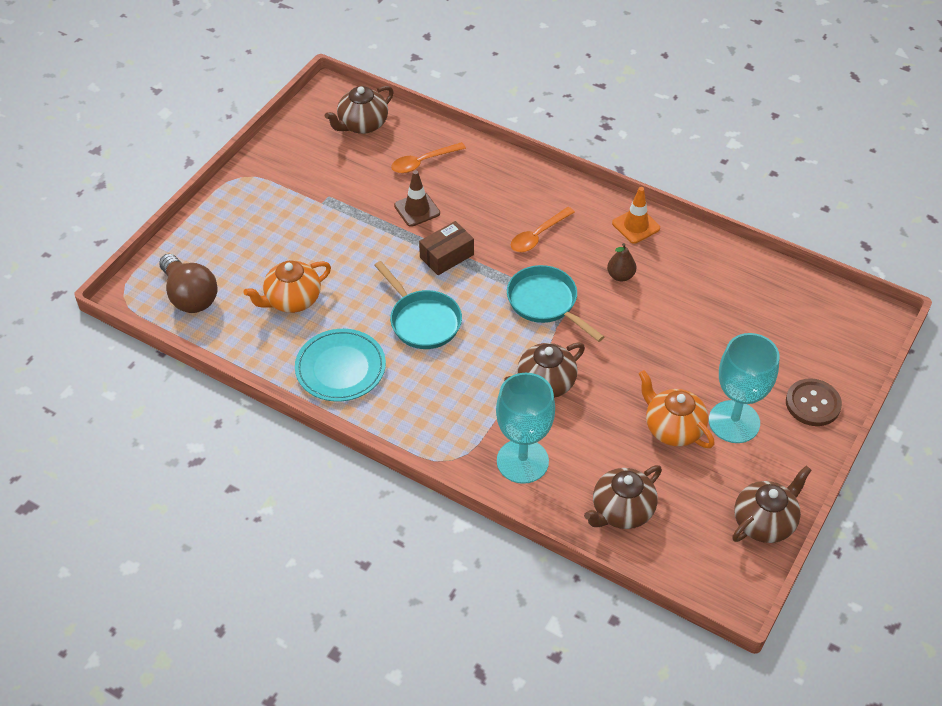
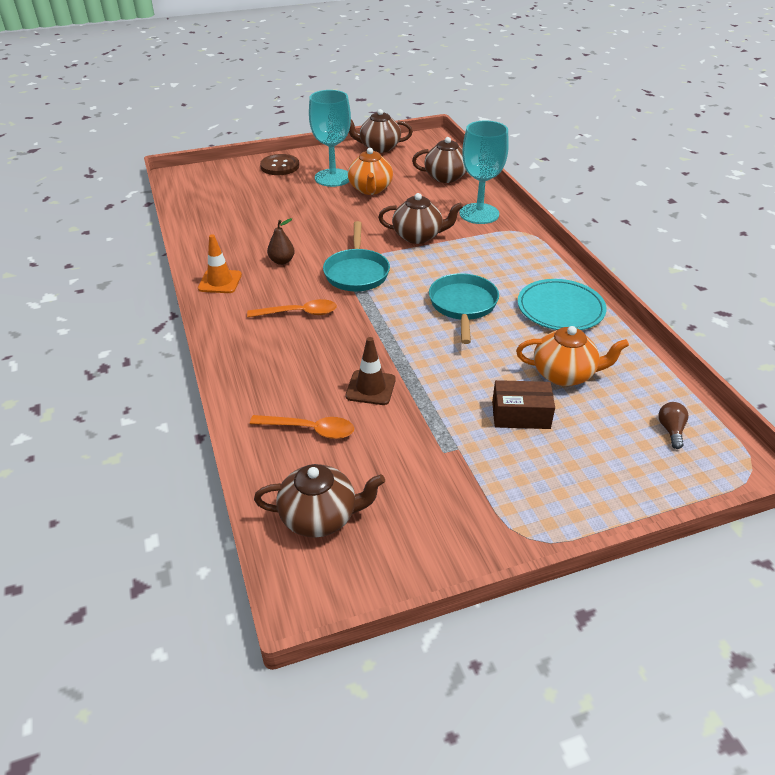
camera: 140 degrees left, 10 degrees down
(190, 296) = (671, 430): brown light bulb -> brown light bulb, size x0.47
(446, 256) = (390, 337): brown box -> brown box (520, 415)

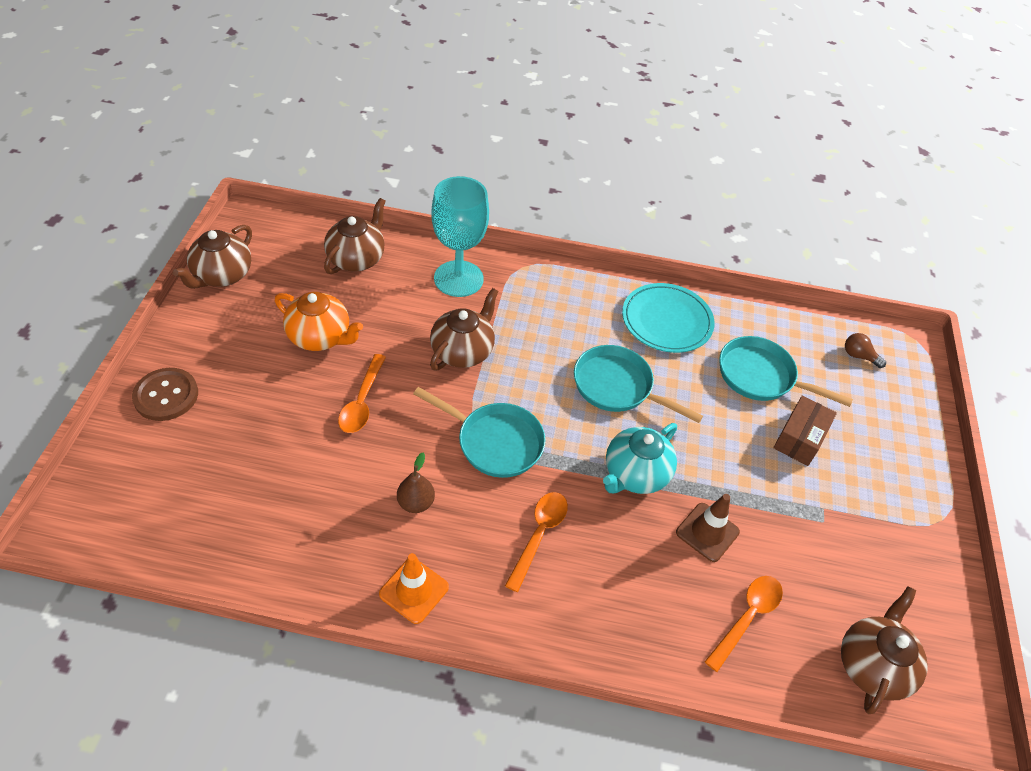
camera: 65 degrees left, 10 degrees up
(333, 178) = (256, 357): turquoise goblet -> none
(337, 218) = (362, 402): none -> orange spoon
(390, 338) = (635, 474): none -> turquoise teapot
(564, 374) = (761, 376): orange teapot -> turquoise pan

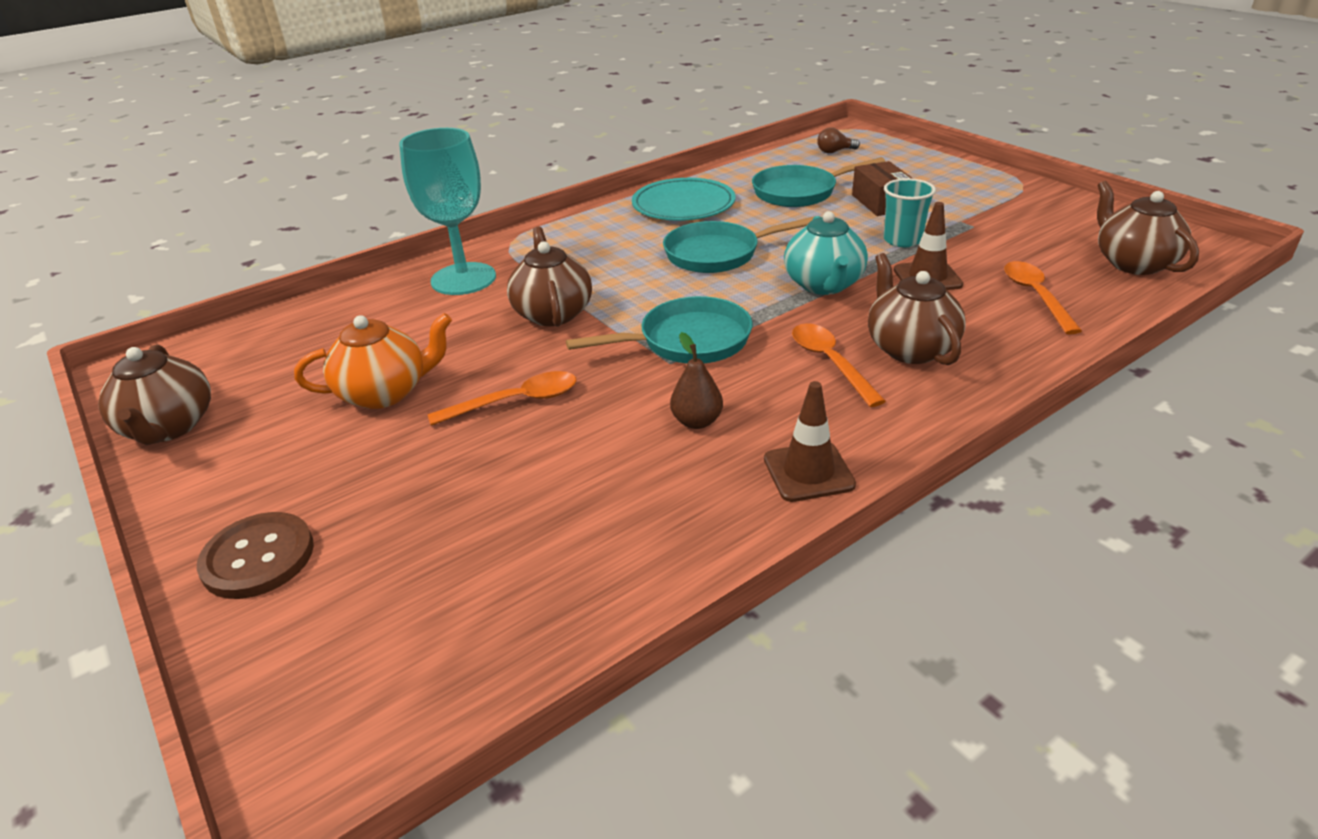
camera: 40 degrees left, 15 degrees down
(357, 258) = (328, 325): brown teapot -> brown teapot (909, 348)
(362, 402) = (516, 401): orange spoon -> orange spoon turned 75 degrees counterclockwise
(414, 590) = (808, 472): orange traffic cone -> brown traffic cone
(750, 486) = (902, 240): none -> turquoise cup

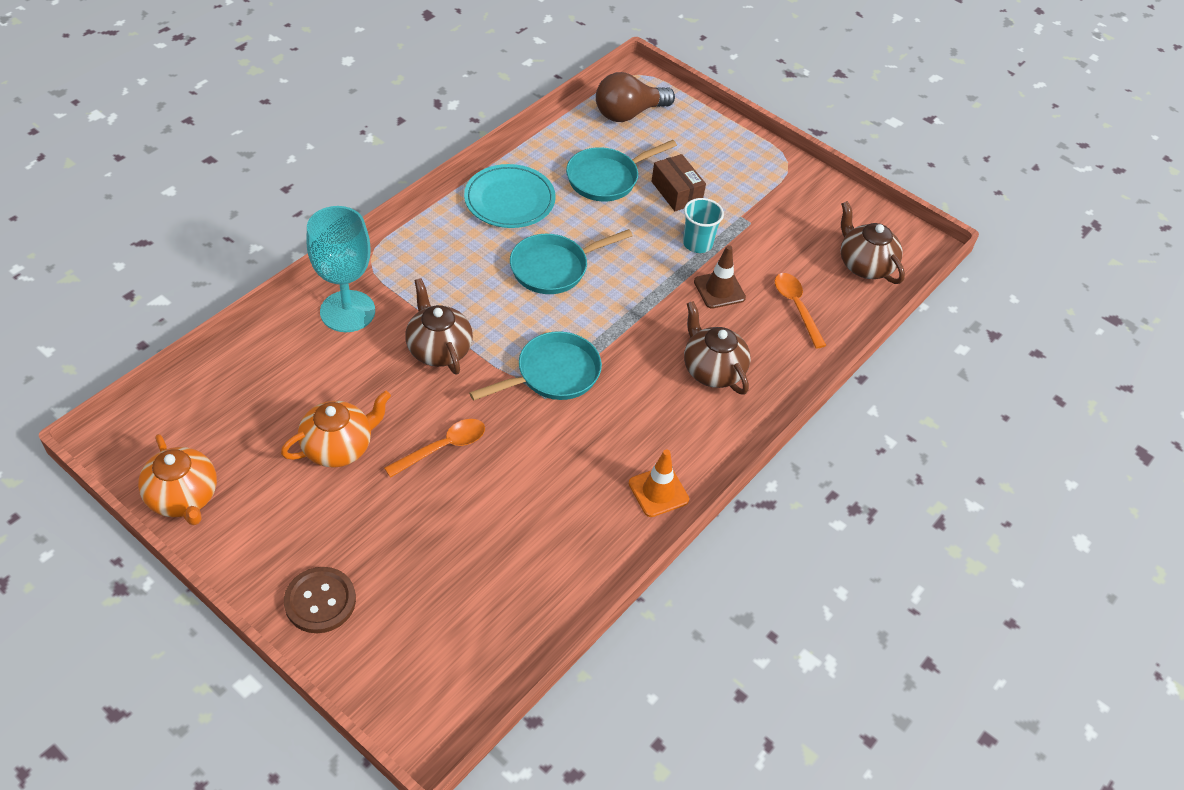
camera: 20 degrees left, 15 degrees up
(169, 427) = (184, 498): brown teapot -> orange teapot
(697, 421) = (577, 454): brown pear -> none
(808, 472) = (658, 491): brown traffic cone -> orange traffic cone
(824, 285) = (643, 303): turquoise teapot -> none
(830, 362) = (659, 389): orange spoon -> none
(834, 151) = (628, 113): brown light bulb -> brown light bulb, size x2.15

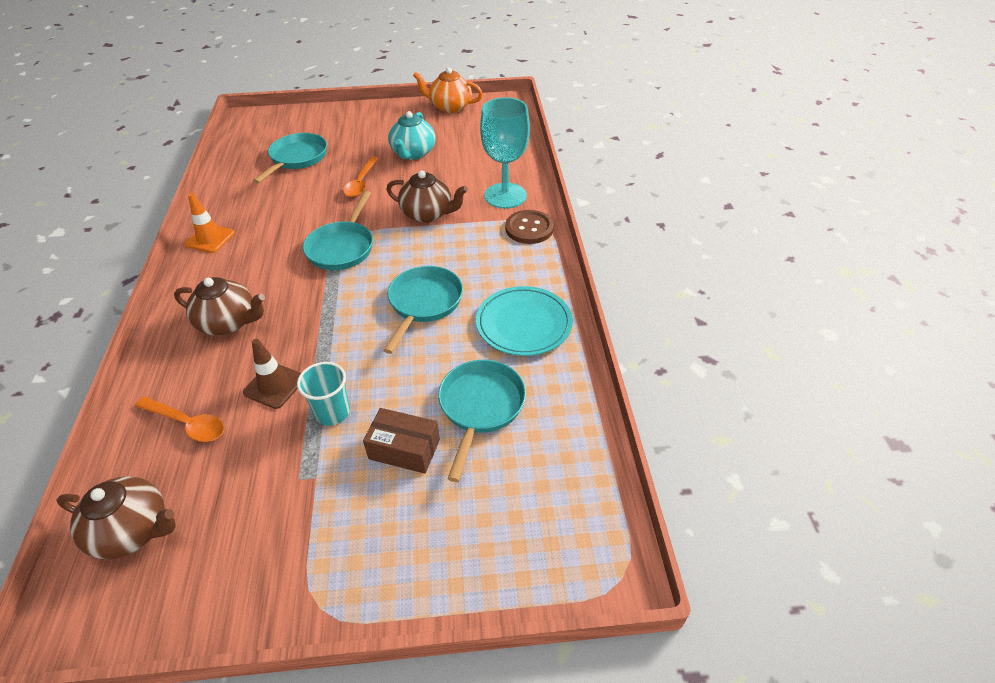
camera: 140 degrees right, 5 degrees down
(320, 601) = (343, 117): brown button -> brown button (529, 228)
(339, 447) = (413, 153): orange teapot -> turquoise teapot
(460, 557) = (297, 158): none -> turquoise pan
(628, 113) = (557, 503): brown light bulb -> none

